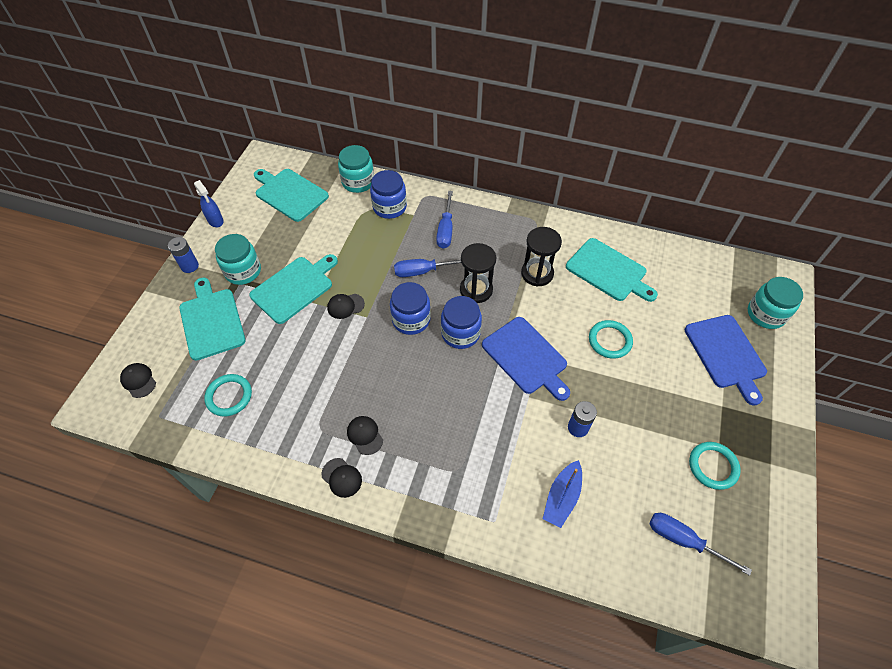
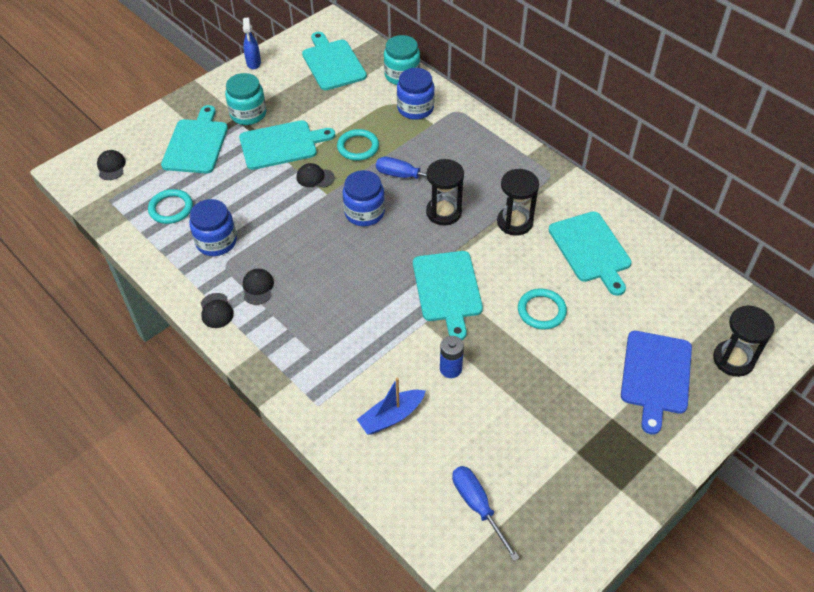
camera: 30 degrees right, 5 degrees down
(189, 266) = (208, 92): blue battery -> none
(445, 230) = (454, 149): blue screwdriver -> none
(460, 333) = (401, 243): blue jar -> blue jar (216, 242)
(526, 357) = (447, 289): blue cutting board -> turquoise cutting board
(713, 466) = (558, 463): turquoise ring -> turquoise ring (358, 147)
(765, 314) = (733, 359): turquoise jar -> black hourglass

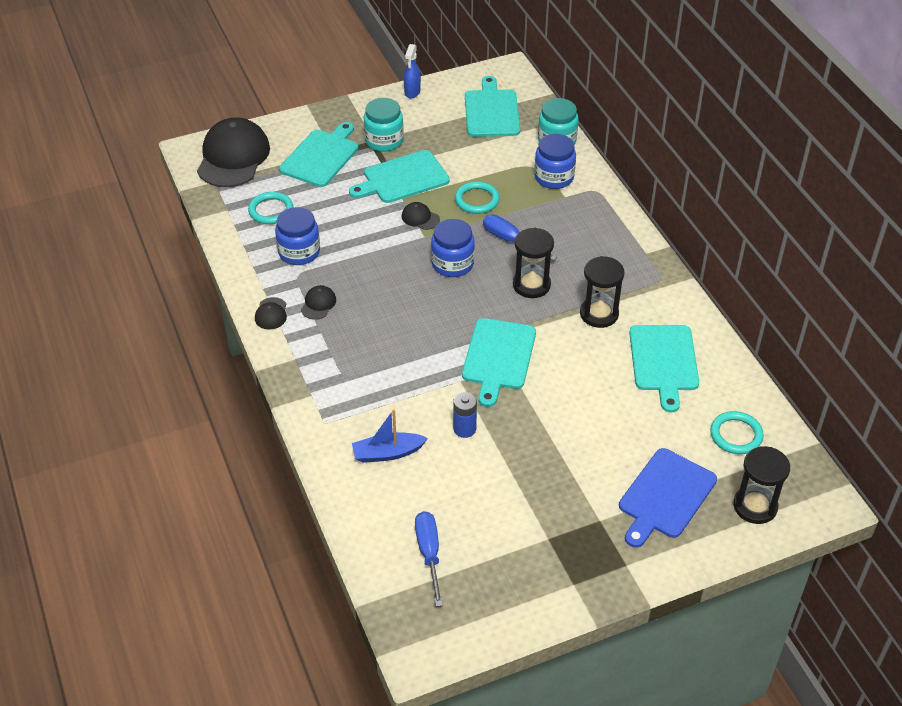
camera: 20 degrees right, 5 degrees down
(111, 166) = (233, 157): black cap -> black cap, size x2.38
(281, 144) = (403, 178): turquoise cutting board -> turquoise cutting board turned 150 degrees clockwise
(541, 311) = (581, 404): turquoise ring -> turquoise ring (736, 435)

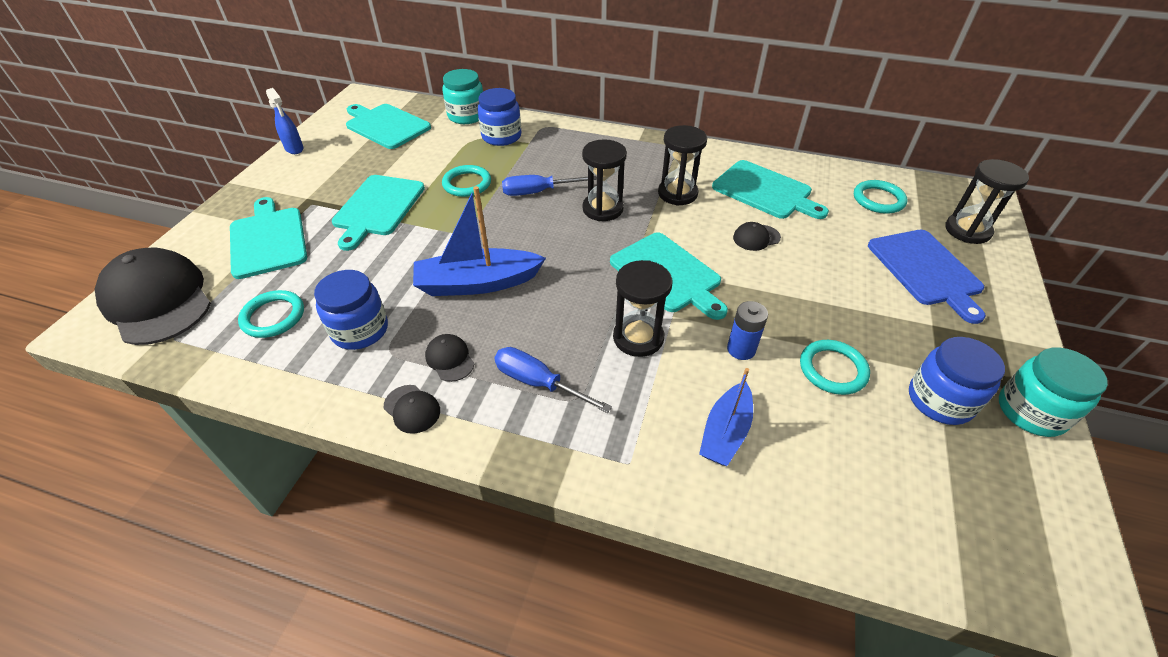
camera: 50 degrees left, 0 degrees up
(384, 140) = (317, 193): turquoise jar -> turquoise jar (1031, 411)
(388, 273) = (477, 283): none -> blue boat
(420, 218) = (439, 225): black cap -> black cap (756, 238)
(422, 375) = (638, 337): none -> black hourglass
(429, 553) = (909, 487): blue screwdriver -> blue screwdriver (538, 382)
(452, 264) = (520, 237): blue jar -> blue jar (940, 400)
(494, 482) = (832, 369): none -> turquoise ring

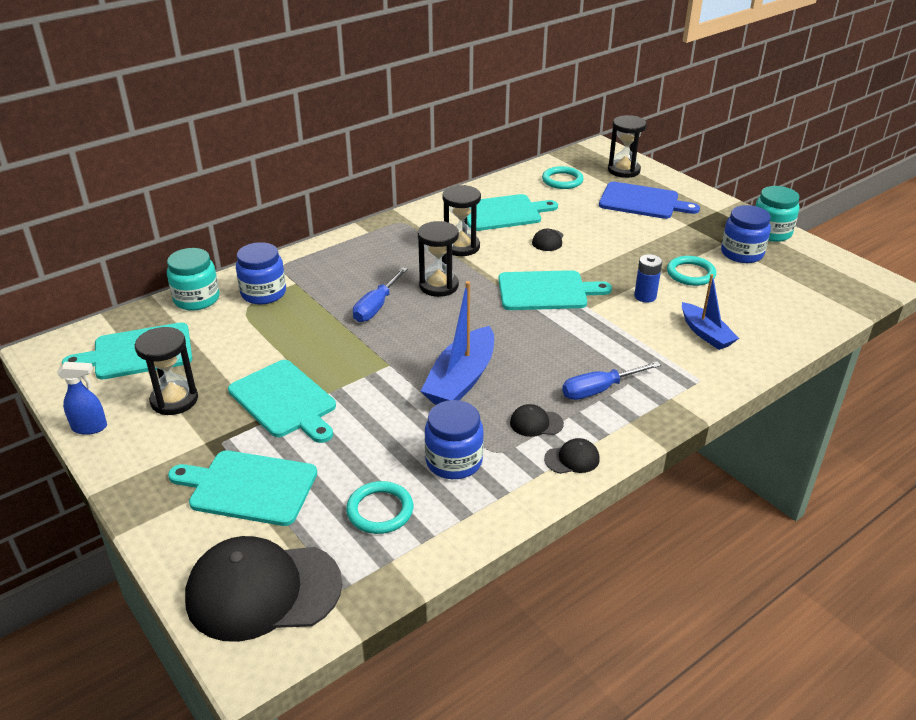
camera: 55 degrees left, 10 degrees down
(467, 184) = (314, 338): turquoise ring -> none
(638, 337) = (596, 330): black hourglass -> black hourglass (174, 400)

